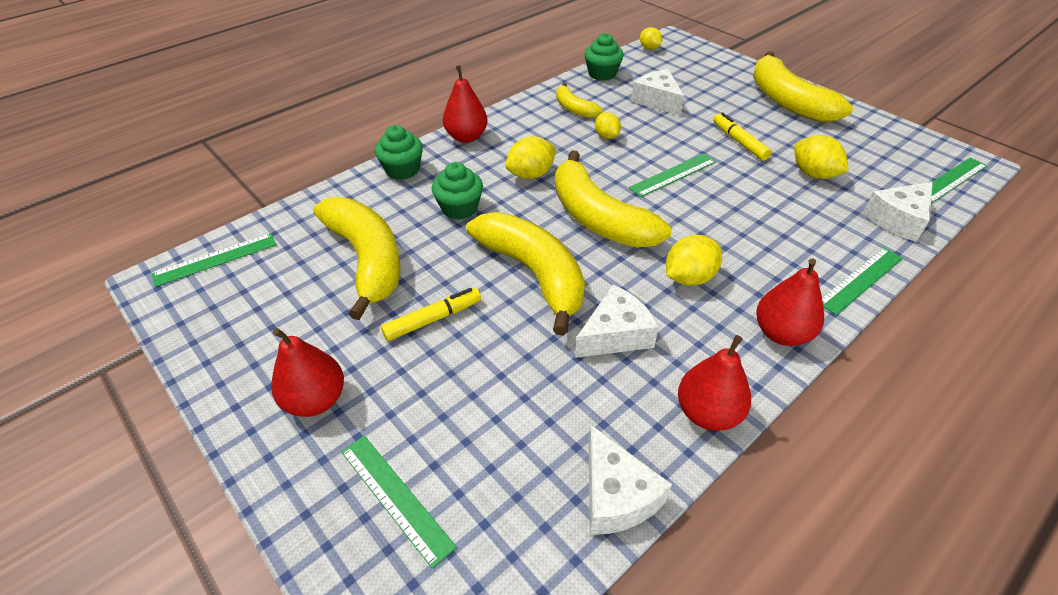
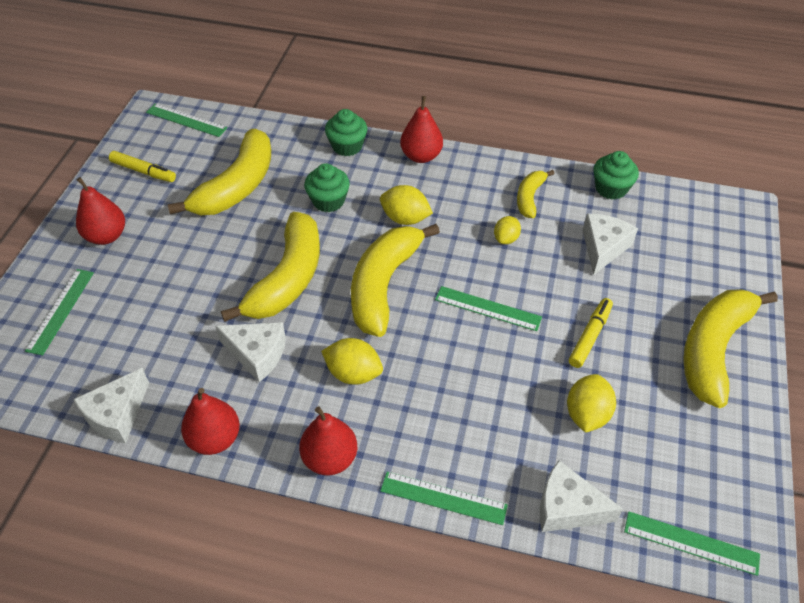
camera: 55 degrees right, 5 degrees up
(432, 319) = (205, 250): yellow marker -> yellow marker (143, 171)
(649, 48) = (702, 199): yellow lemon -> none

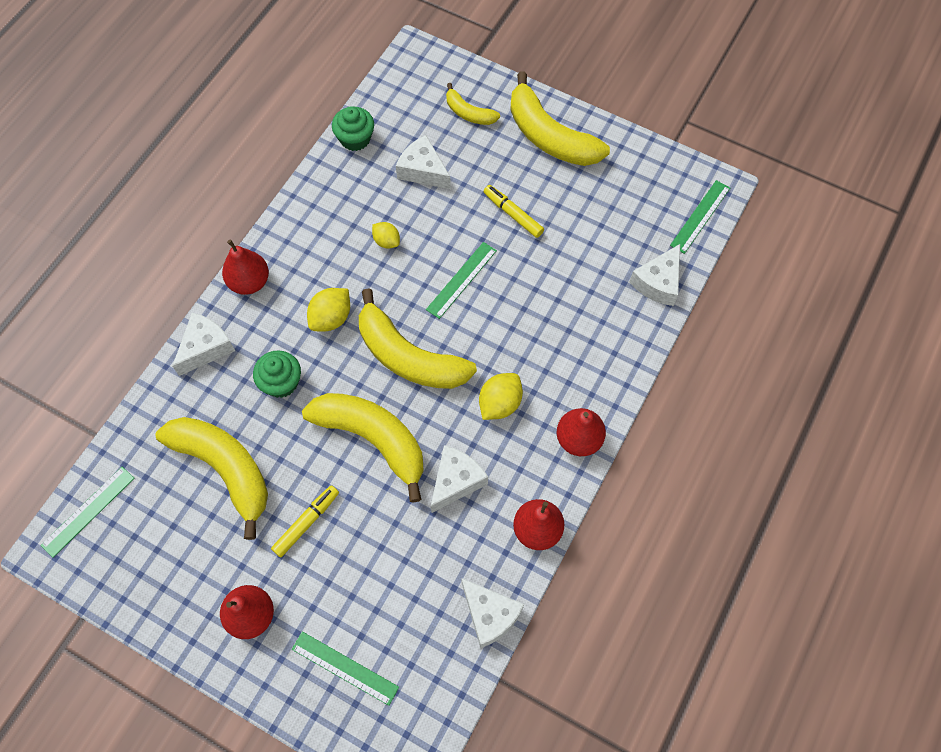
camera: 75 degrees left, 15 degrees up
(143, 171) = (160, 568): yellow marker -> yellow marker (306, 523)
(347, 146) = (206, 348): green cupcake -> white cheese
(443, 498) = (632, 364): green ruler -> none
(530, 198) = (343, 206): yellow banana -> yellow banana (469, 113)
(587, 414) = (584, 242): yellow lemon -> none

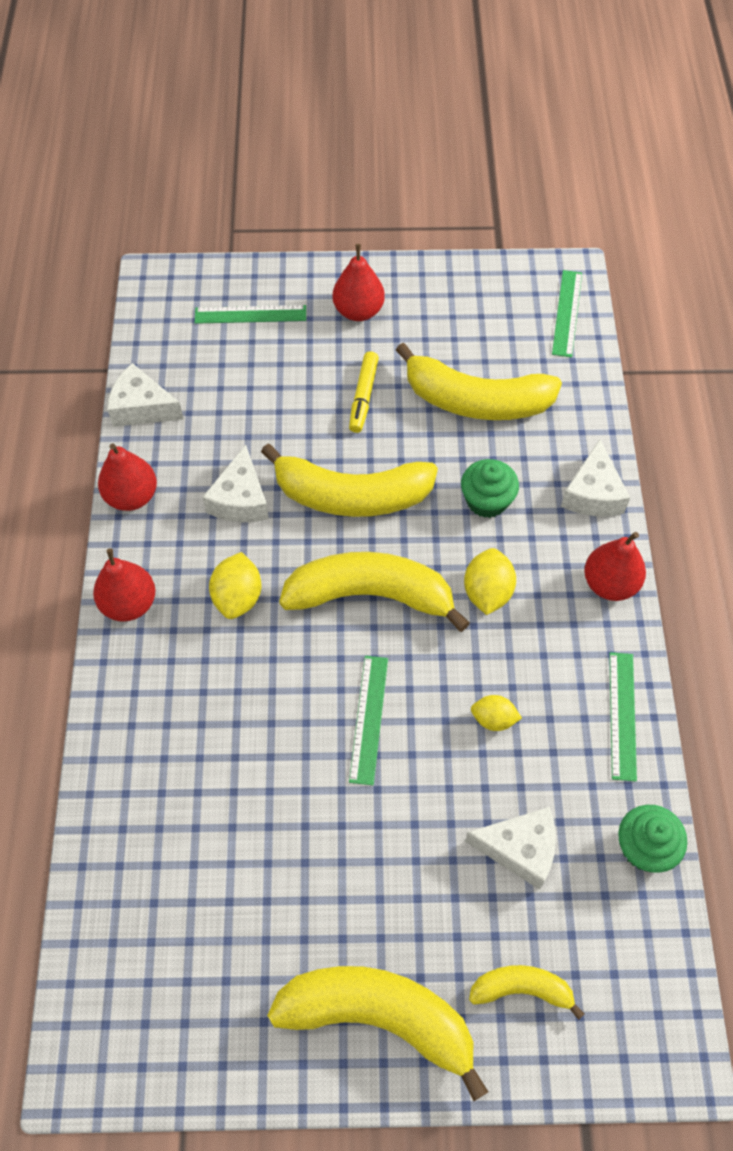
camera: 150 degrees right, 5 degrees down
(513, 214) = (357, 849): yellow marker -> none
(658, 282) = (112, 853): white cheese -> none
(700, 216) = (90, 998): green ruler -> green ruler (622, 715)

